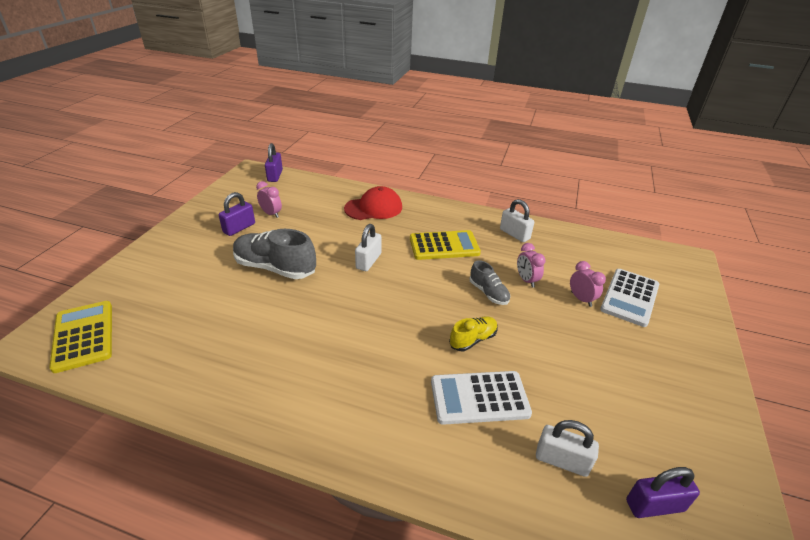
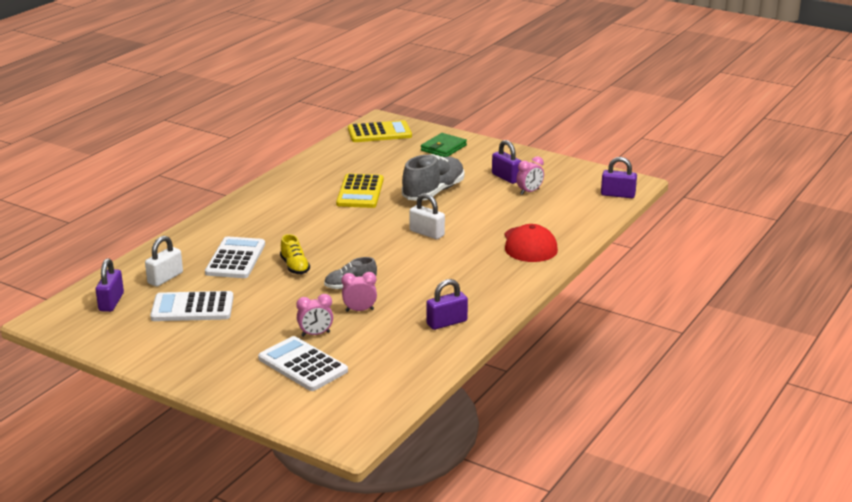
camera: 105 degrees right, 10 degrees down
(153, 274) = (443, 148): none -> green wallet
(444, 246) = (438, 275): yellow calculator -> yellow calculator (360, 192)
(514, 234) = (446, 322): white padlock -> purple padlock
(604, 406) = (192, 308): none -> white calculator

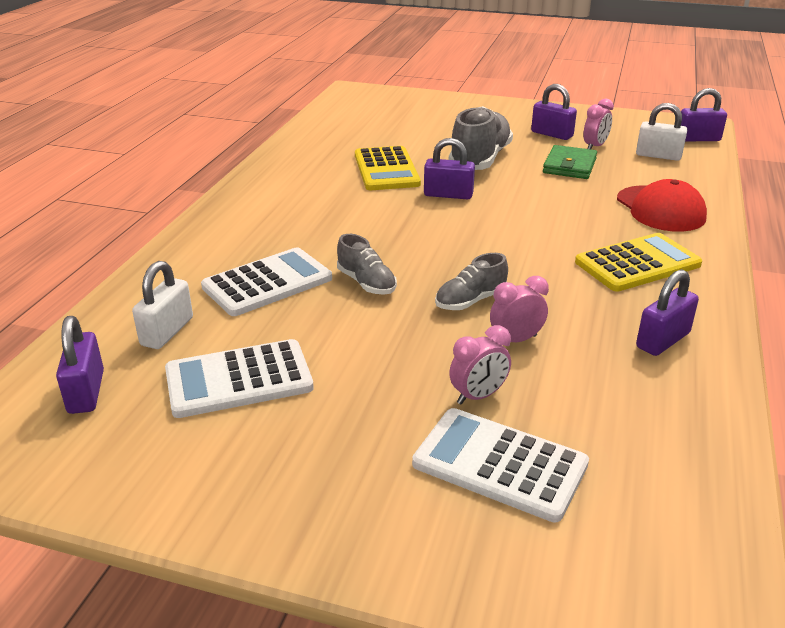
camera: 15 degrees left, 5 degrees up
(235, 259) = (267, 283): white calculator -> white calculator turned 60 degrees clockwise
(295, 267) = (366, 283): yellow shoe -> grey shoe
(379, 133) = (360, 102): yellow calculator -> yellow calculator (637, 264)
(389, 216) = (448, 195): none -> purple padlock
(427, 233) = (516, 211): white padlock -> white padlock (658, 156)
(443, 148) = (449, 111): green wallet -> green wallet (569, 166)

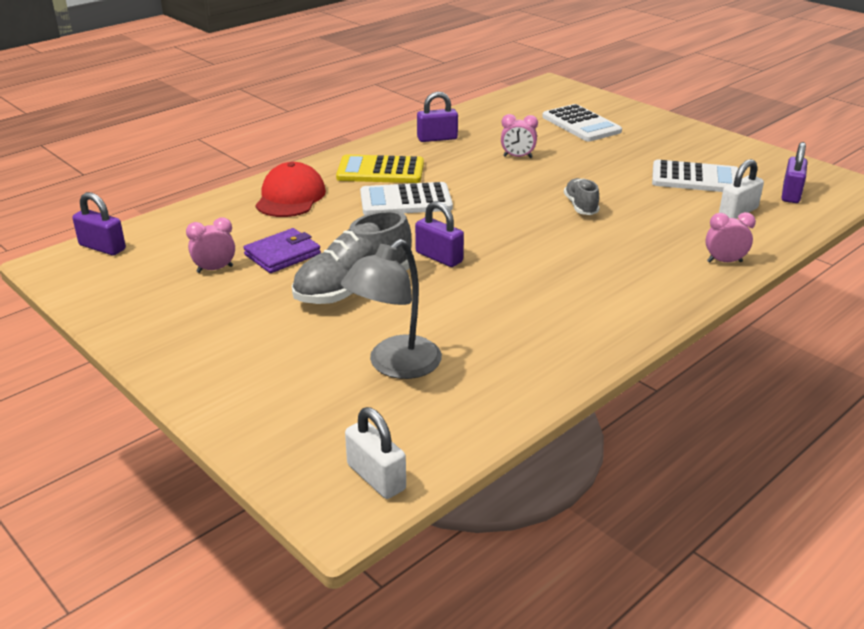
camera: 150 degrees left, 0 degrees up
(267, 283) = (655, 224): white calculator -> white calculator (405, 200)
(386, 170) = (465, 305): yellow calculator -> none
(393, 132) = (395, 365): none -> grey lamp
(470, 301) = (520, 179): grey shoe -> none
(478, 396) = (566, 143): pink clock -> pink clock (724, 261)
(552, 134) = (223, 300): purple padlock -> none
(569, 166) = (282, 254): green wallet -> purple wallet
(658, 156) = (182, 241): white padlock -> white padlock (376, 477)

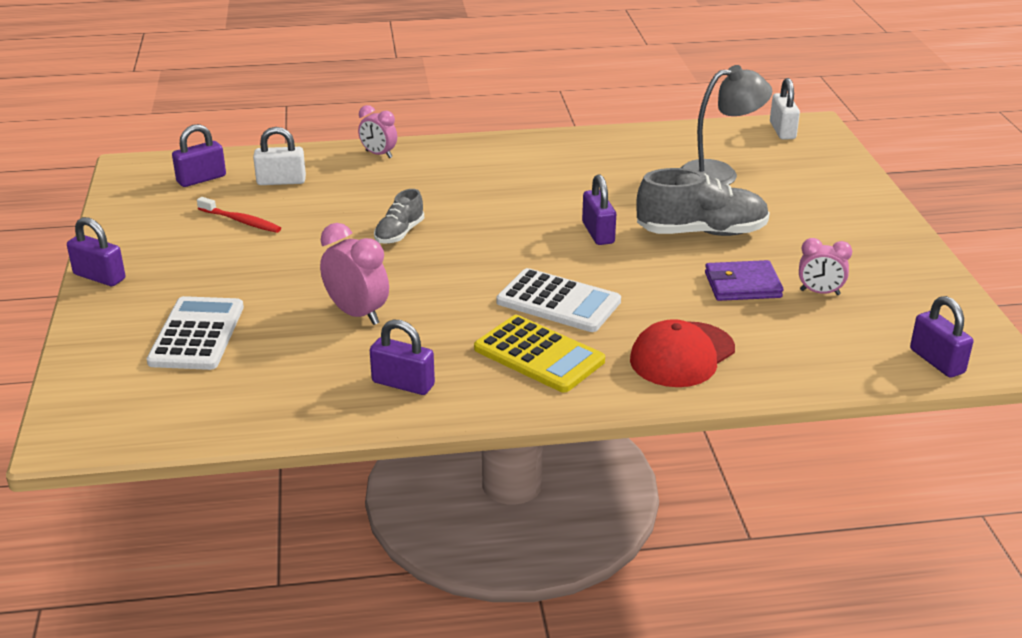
camera: 145 degrees left, 0 degrees up
(517, 157) = (357, 314): pink clock -> pink clock, size x1.53
(692, 128) = (99, 277): none -> purple padlock
(695, 178) = (241, 221): white calculator -> red toothbrush

